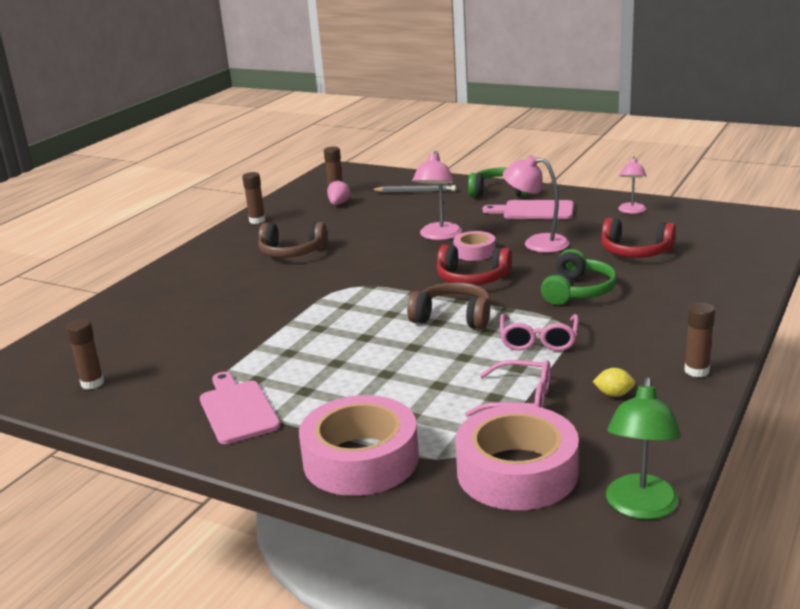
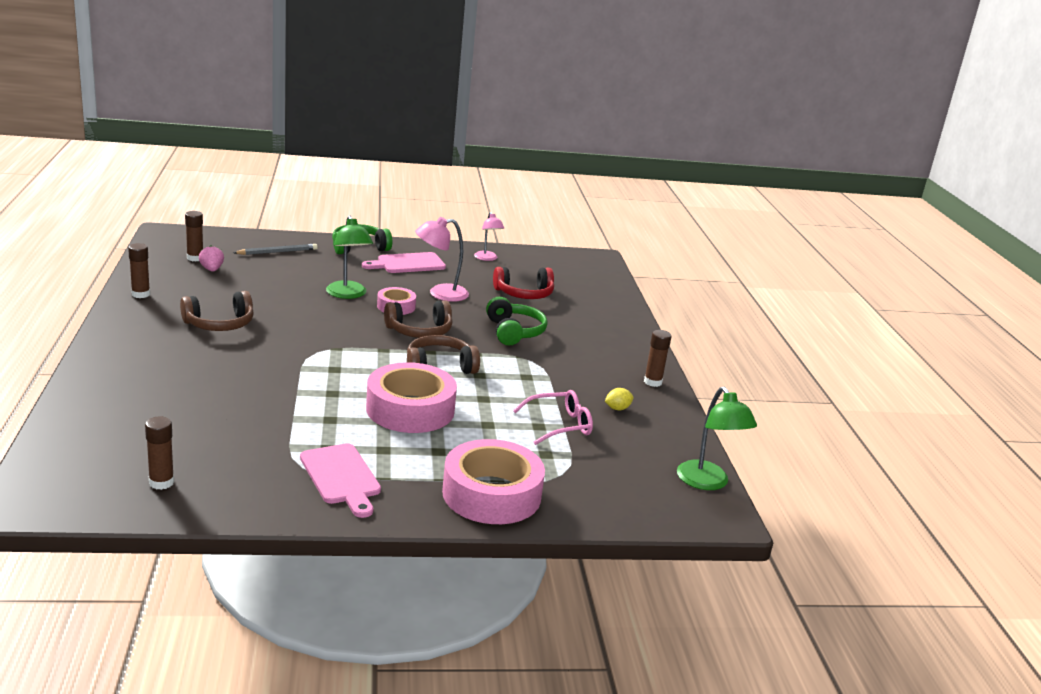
camera: 40 degrees left, 0 degrees up
(237, 409) = (341, 477): pink cutting board -> pink cutting board turned 150 degrees counterclockwise
(439, 236) = (348, 294): pink lamp -> green lamp
(472, 279) = (419, 331): red headphones -> brown headphones
(517, 472) = (610, 477): pink tape -> pink tape (410, 409)
(538, 340) = (525, 376): pink glasses -> none

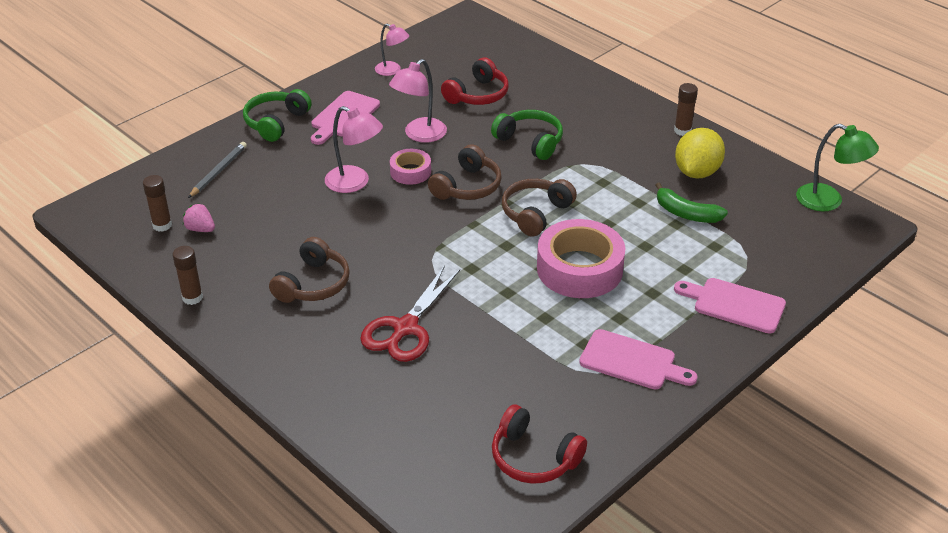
camera: 35 degrees left, 15 degrees up
(161, 482) = (533, 458): brown glue stick -> red headphones
(227, 373) = (405, 328): none -> red scissors
(348, 294) = (355, 183): green lamp -> pink lamp
(491, 494) = (734, 304): pink tape -> pink cutting board
(560, 425) = (686, 213): pink glasses -> green banana
(617, 408) = (697, 172): yellow lemon -> yellow lemon, size x2.26

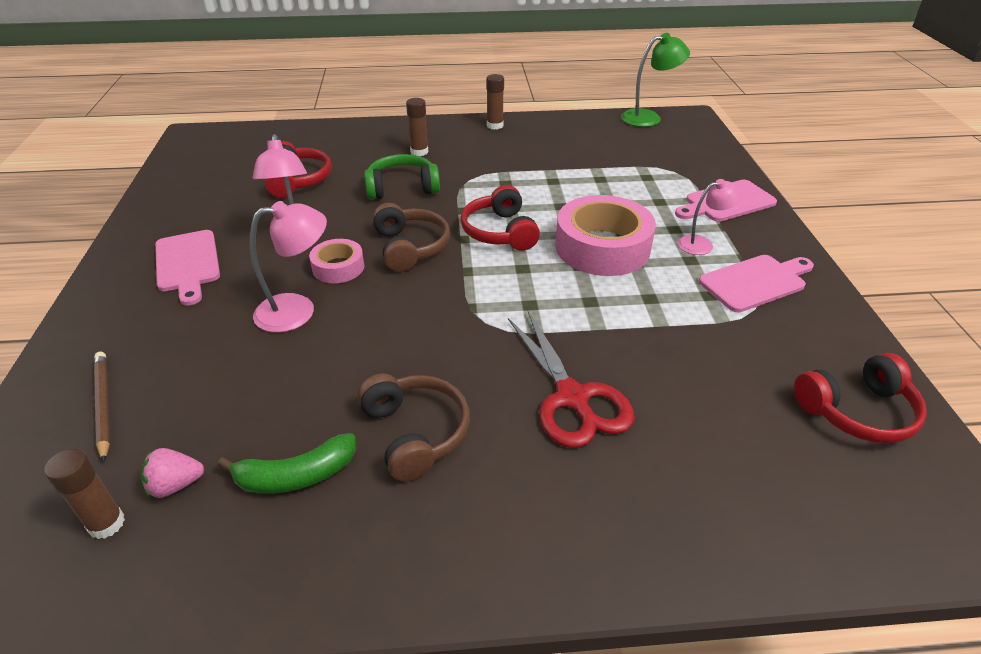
camera: 50 degrees left, 0 degrees up
(192, 297) = (293, 575): brown glue stick -> brown glue stick (419, 152)
(218, 171) = (103, 405): grey pencil -> brown pencil
(276, 122) = (109, 312): green headphones -> none
(392, 70) = (180, 203): pink lamp -> pink lamp (702, 244)
(535, 213) = (500, 232): brown headphones -> red headphones
(686, 213) = (593, 169): green banana -> green banana (296, 475)
(697, 172) = (550, 143): yellow lemon -> none

